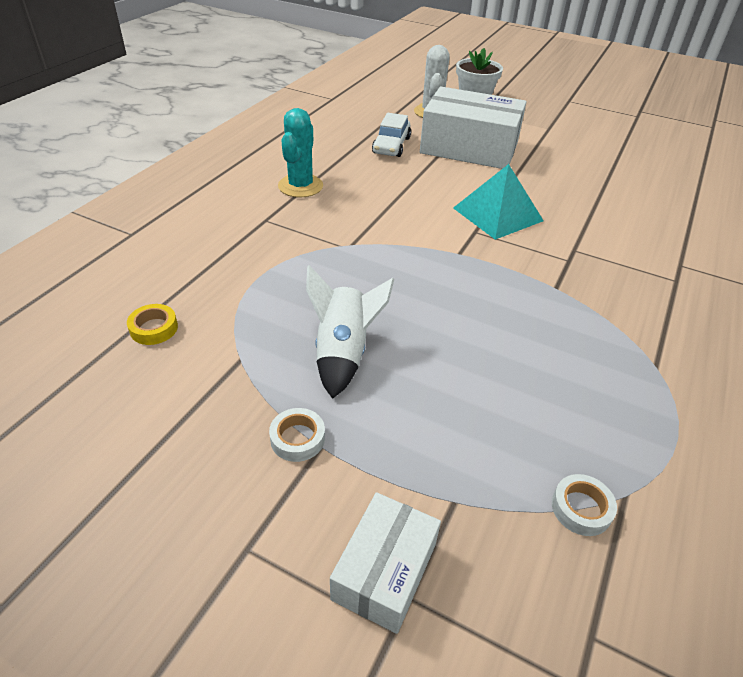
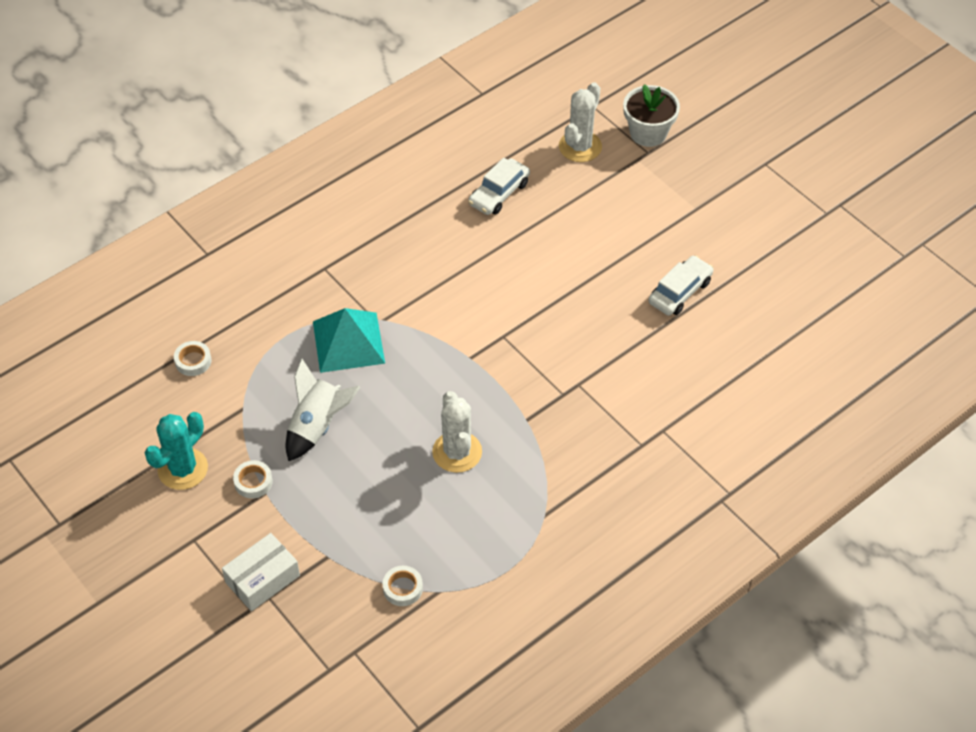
camera: 25 degrees right, 10 degrees up
(154, 328) = (193, 361): yellow tape -> white tape
(300, 186) = (376, 232): turquoise cactus -> turquoise cactus (183, 469)
(469, 147) = (580, 218): white box -> none
(498, 214) = (539, 321): turquoise pyramid -> turquoise pyramid (348, 342)
(515, 334) = (457, 452): none -> white cactus
(589, 173) = (680, 292): none -> white car

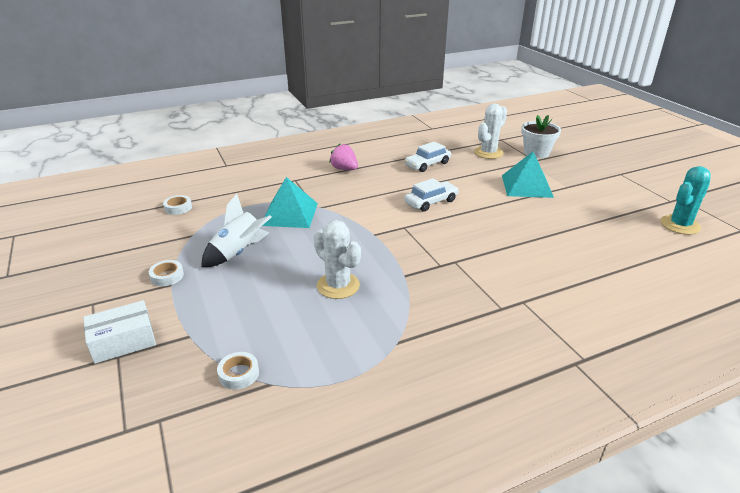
camera: 15 degrees right, 20 degrees down
(183, 469) = (122, 260): turquoise cactus -> turquoise cactus (680, 225)
(384, 229) = (344, 169): none -> pink strawberry
(457, 452) = (338, 285): white cactus -> white cactus turned 45 degrees counterclockwise
(643, 218) = (526, 186): none -> turquoise pyramid
(680, 292) = (549, 224): white car -> white car (431, 202)

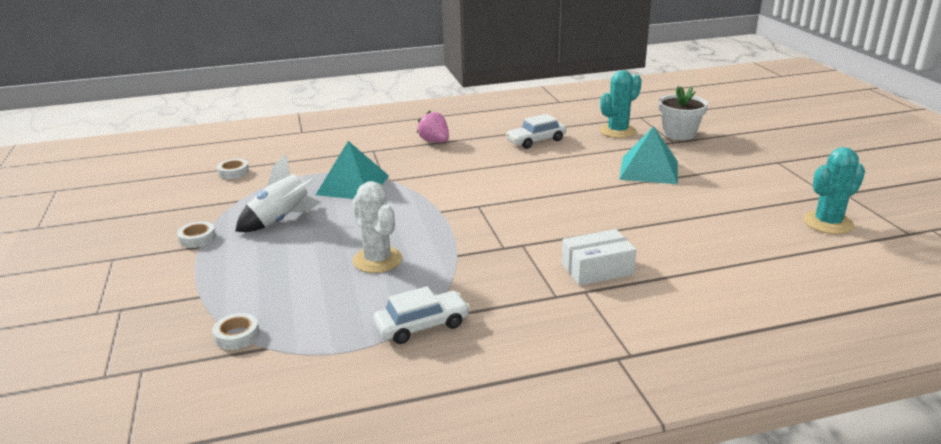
camera: 10 degrees right, 5 degrees down
(123, 341) = (131, 296): white box -> white box (597, 269)
(431, 202) = (522, 181): white car -> white car (422, 325)
(488, 153) = (618, 131): white cactus -> turquoise cactus

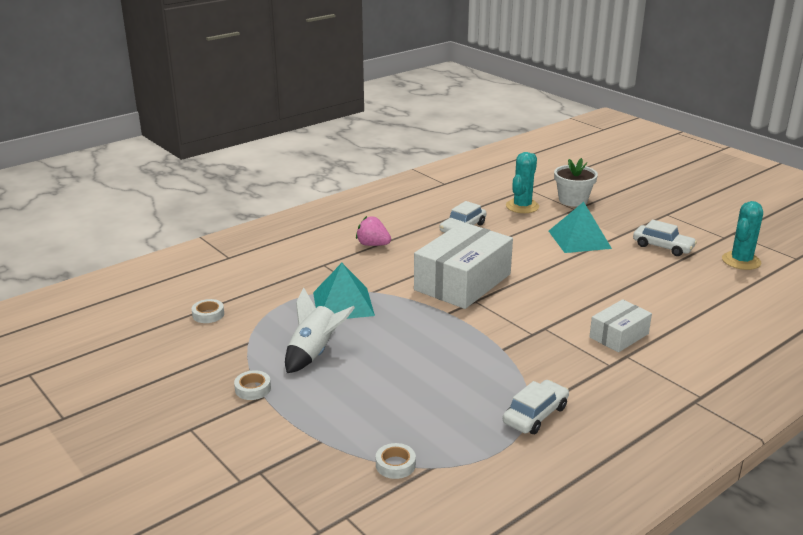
camera: 25 degrees left, 0 degrees up
(377, 260) = (442, 369): white cactus -> none
(484, 187) = (463, 282): none -> white box
(740, 192) = (663, 247): none -> white car

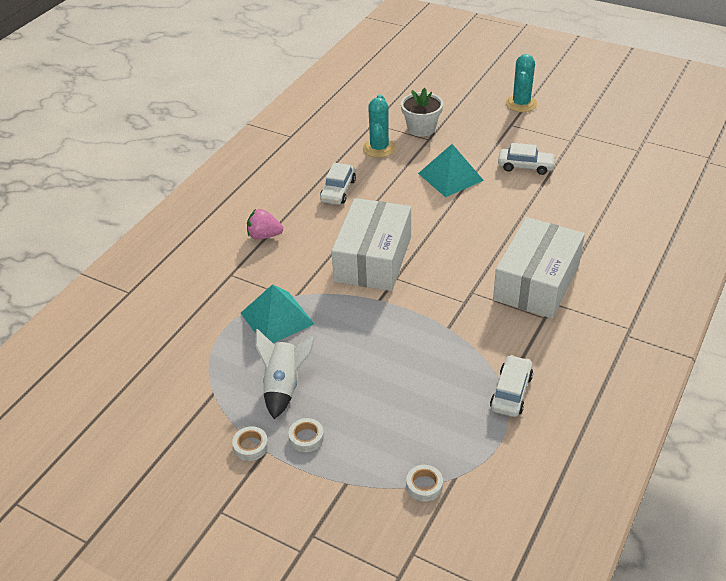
camera: 20 degrees left, 15 degrees up
(208, 314) = (153, 371): white tape -> white tape (306, 438)
(619, 335) = (537, 282): white box -> white box, size x1.87
(741, 261) = (596, 166): turquoise cactus -> turquoise cactus (521, 104)

